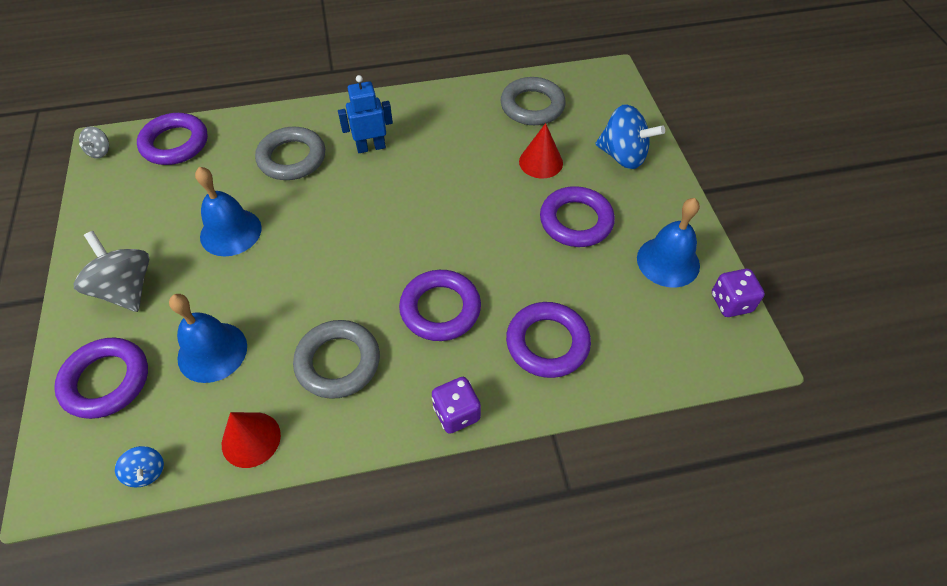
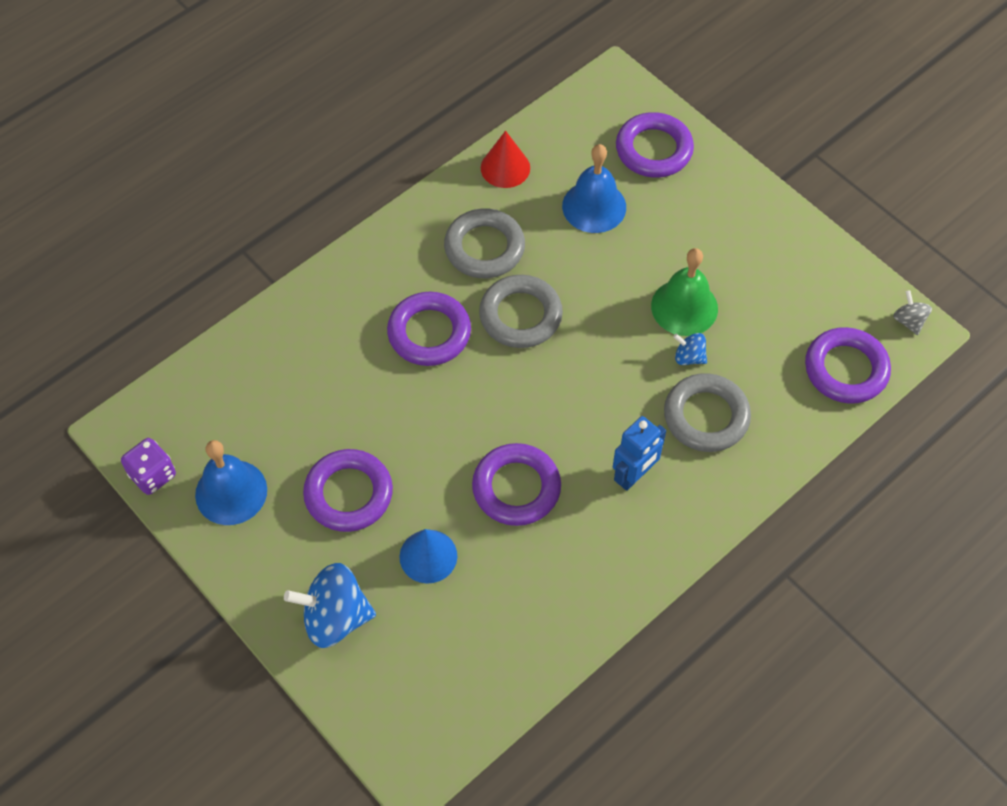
camera: 150 degrees right, 5 degrees up
(126, 289) = (719, 215): grey spinning top -> none
(146, 472) = (560, 116): blue spinning top -> blue spinning top (689, 357)
(230, 232) = (684, 307): blue bell -> green bell
(456, 413) = (360, 257): purple dice -> none
(532, 106) = (487, 644): grey ring -> grey ring (520, 315)
(541, 162) = (428, 556): red cone -> blue cone
(547, 343) = (314, 349): purple ring -> purple ring (516, 488)

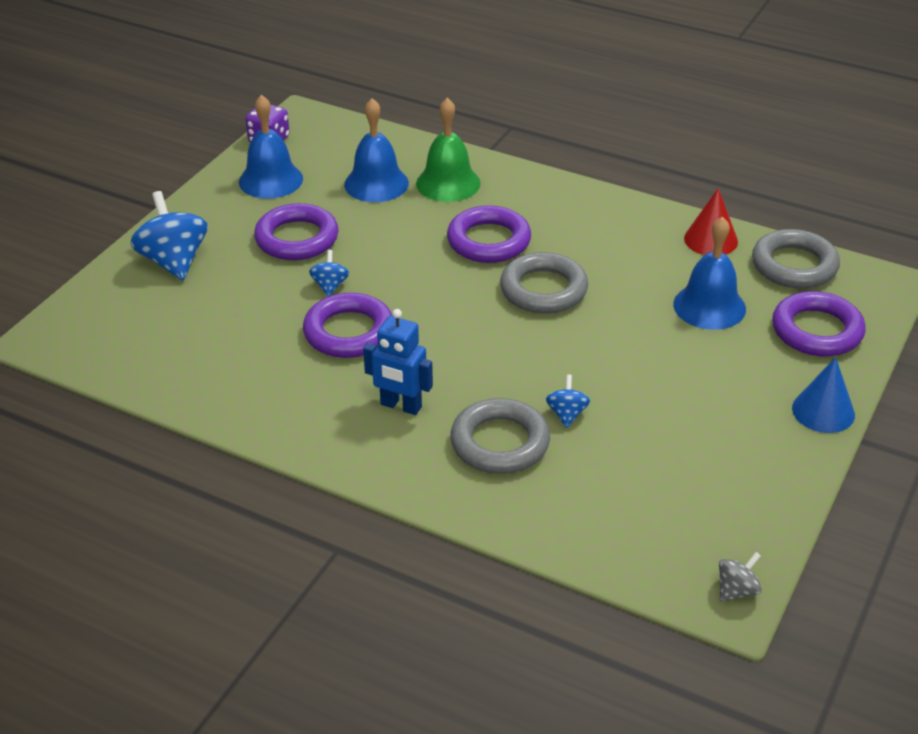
camera: 70 degrees right, 20 degrees down
(287, 397) = (376, 183): none -> blue bell
(428, 556) = (254, 297): blue cone -> blue cone (823, 411)
(440, 485) = (330, 286): none -> blue spinning top
(484, 248) = (606, 250): grey ring -> grey ring (794, 265)
(684, 307) = (628, 397): green bell -> green bell (448, 183)
(846, 369) = (629, 545): purple ring -> none

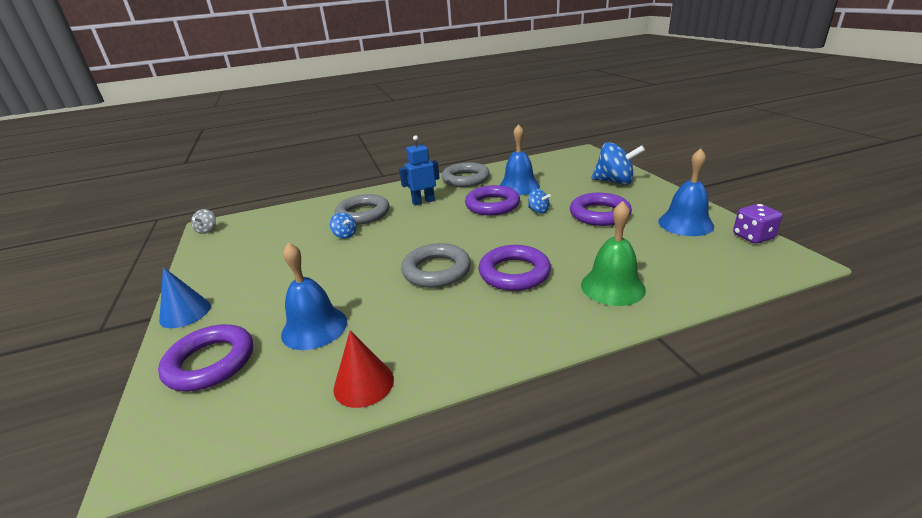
camera: 135 degrees right, 10 degrees down
(376, 183) = (643, 257): blue bell -> blue bell (519, 186)
(794, 265) = (261, 412): grey ring -> grey ring (465, 179)

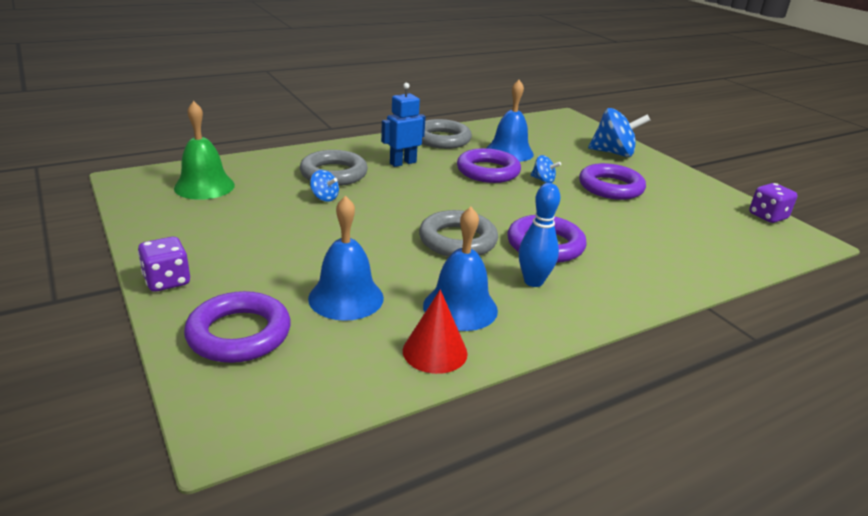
camera: 15 degrees left, 0 degrees up
(185, 313) = (167, 281): blue cone -> purple dice
(207, 230) = (128, 184): grey spinning top -> none
(487, 310) = (533, 281): none -> blue bowling pin
(612, 287) = (651, 260): green bell -> green bell (204, 186)
(685, 223) = (700, 201): blue bell -> blue bell (460, 307)

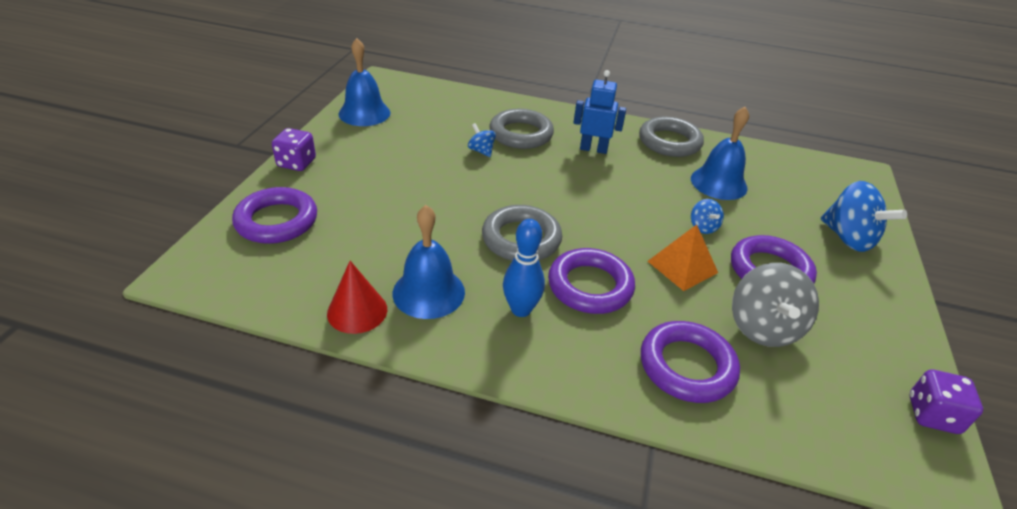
camera: 45 degrees right, 10 degrees up
(204, 186) = (418, 105): green bell -> none
(324, 198) = (481, 151): blue spinning top -> blue spinning top turned 150 degrees clockwise
(346, 298) = (370, 235): blue bell -> blue bell (364, 113)
(488, 171) = (660, 192): purple ring -> purple ring (687, 366)
(570, 207) = (682, 267): none -> orange pyramid
(654, 217) = (763, 327): none -> grey spinning top

